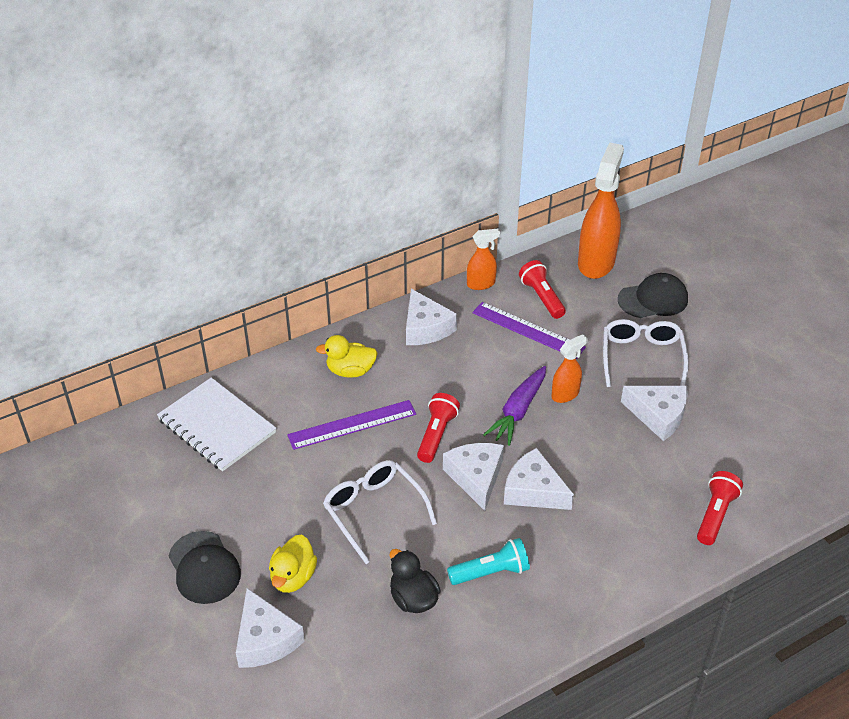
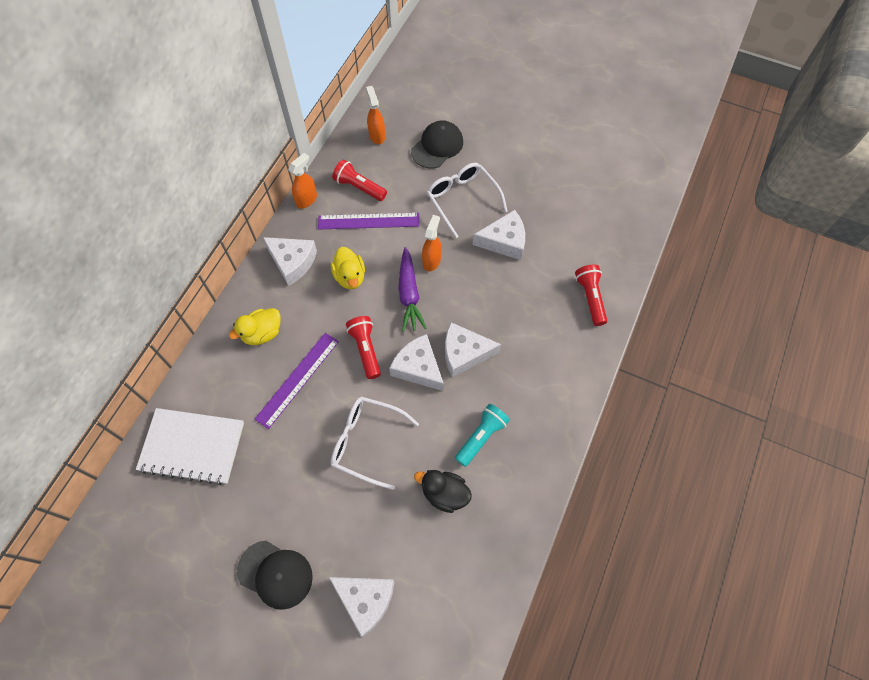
camera: 35 degrees left, 20 degrees up
(293, 577) = (348, 536): yellow duck -> yellow duck (350, 277)
(596, 262) = (377, 135): orange spray bottle -> orange spray bottle, size x0.52

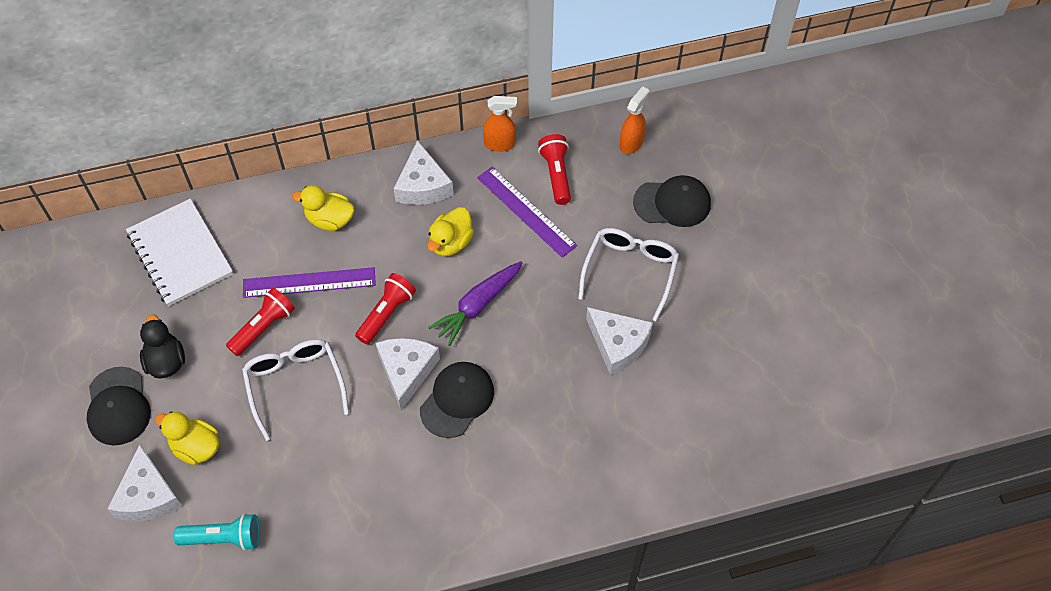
camera: 50 degrees right, 5 degrees down
(356, 540) = (196, 447): none -> yellow duck
(431, 260) = (533, 297): orange spray bottle -> none
(444, 494) = (297, 488): black duck -> black duck (166, 361)
(464, 353) = (457, 400): white cheese -> black cap
(481, 437) = (381, 479): turquoise flashlight -> turquoise flashlight (224, 538)
(590, 298) = (626, 472): red flashlight -> red flashlight (263, 327)

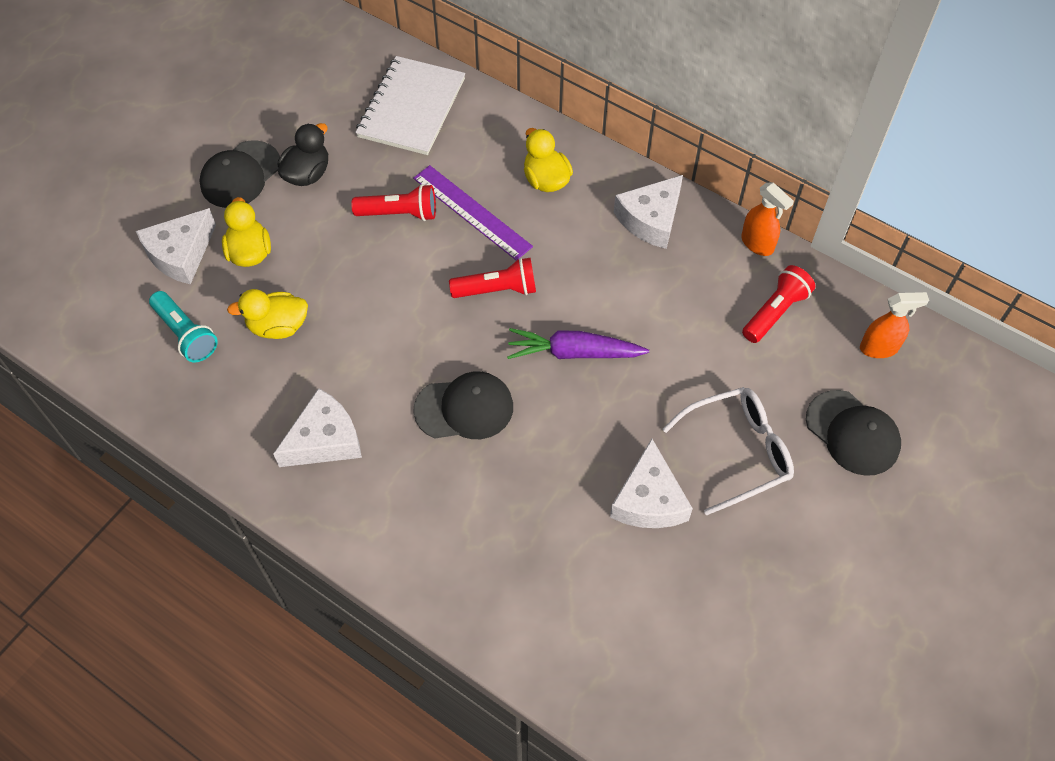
camera: 50 degrees right, 0 degrees up
(295, 385) = (367, 276): white glasses -> none
(406, 371) = (456, 347): white cheese -> white cheese (324, 440)
(451, 243) = (616, 284): yellow duck -> yellow duck (278, 326)
(526, 211) = (710, 317): purple ruler -> none

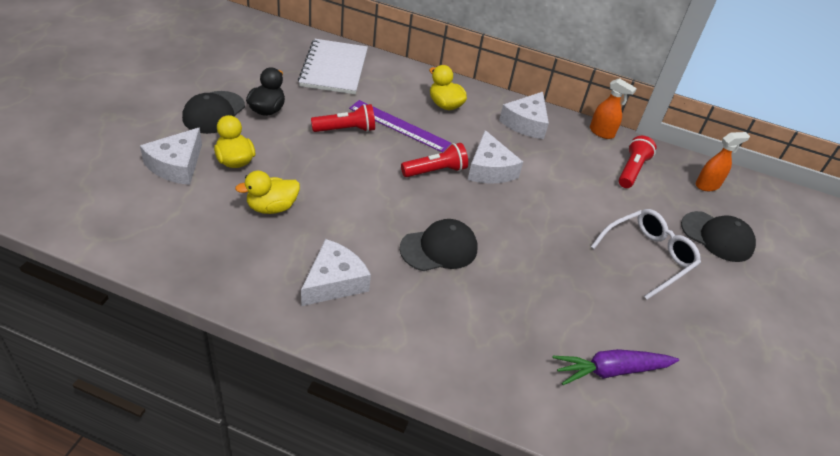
camera: 20 degrees left, 15 degrees down
(186, 334) = (194, 219): turquoise flashlight -> none
(573, 353) = (506, 205): purple carrot -> purple carrot (611, 371)
(649, 499) = (601, 294): white cheese -> white cheese (489, 169)

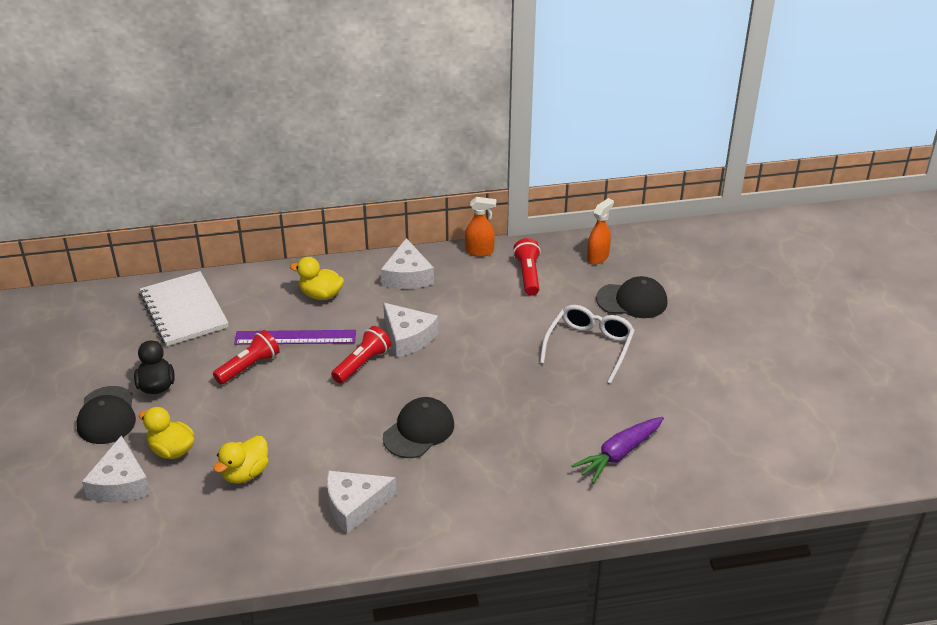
camera: 25 degrees left, 5 degrees down
(334, 282) = (354, 505): white cheese -> white cheese turned 120 degrees counterclockwise

